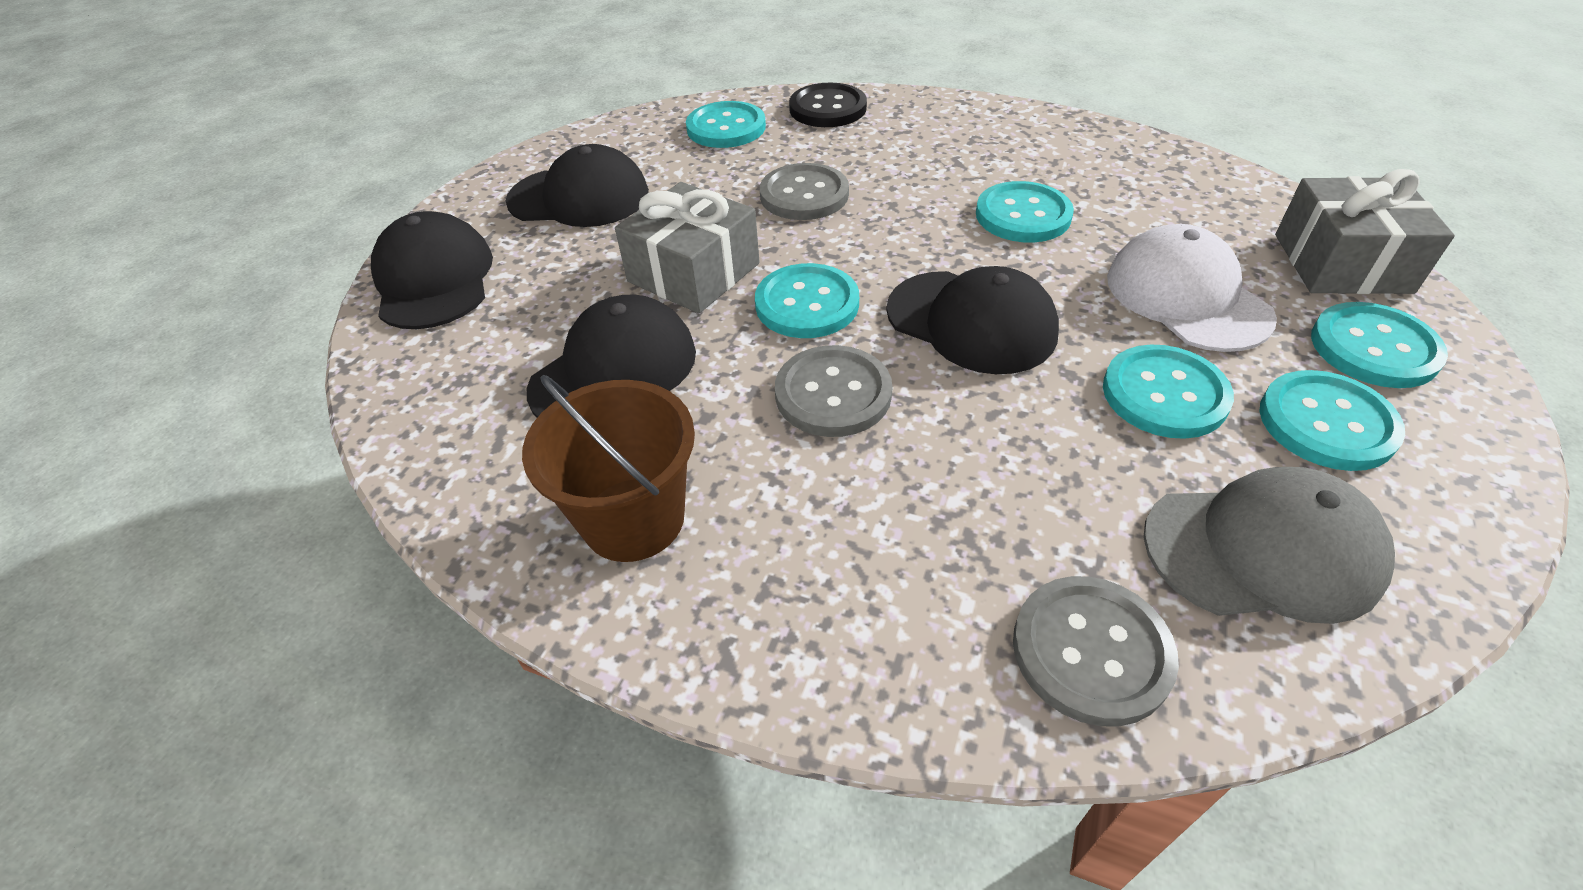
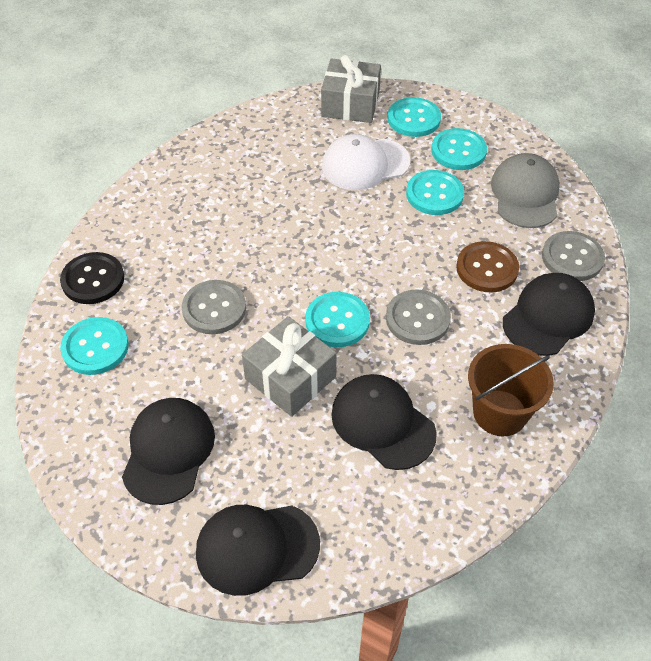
camera: 85 degrees left, 5 degrees up
(971, 322) = (369, 250): black cap -> black cap (548, 316)
(991, 486) = (487, 268): none -> brown button
(1023, 215) = (273, 206): turquoise button -> none

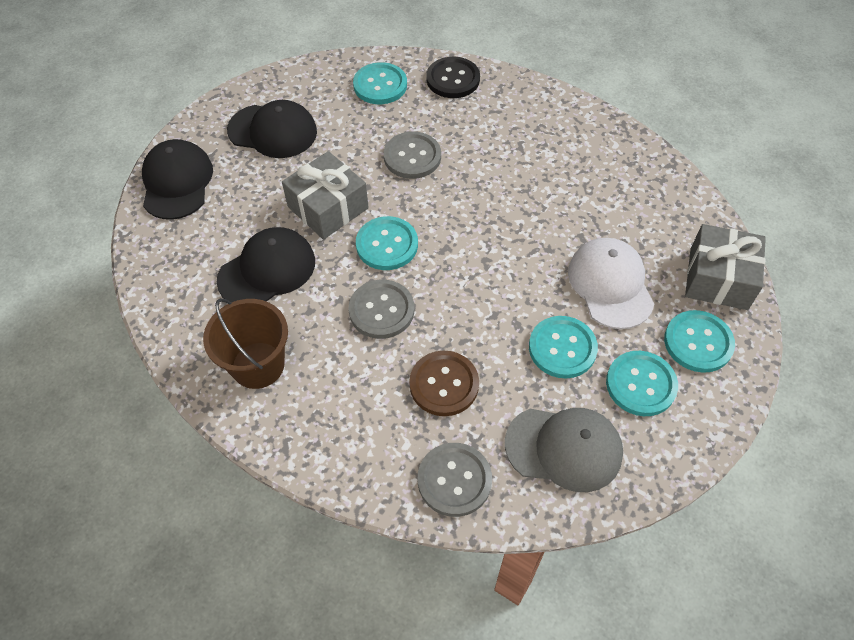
camera: 95 degrees right, 5 degrees up
(548, 316) = (369, 434): black cap -> none

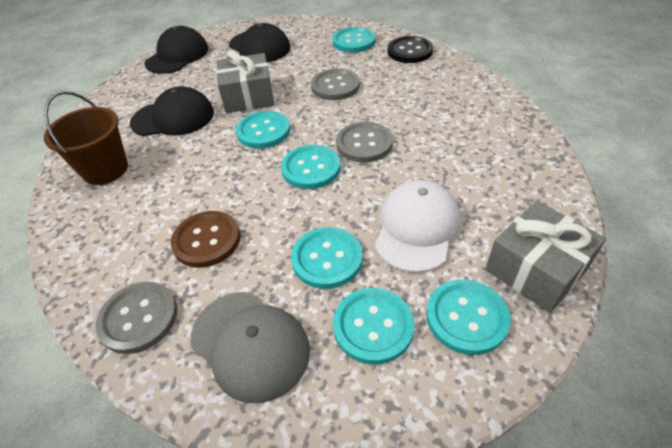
camera: 35 degrees right, 10 degrees down
(381, 310) = (217, 170): grey button -> grey button (364, 144)
(473, 267) = (311, 168): none -> turquoise button

